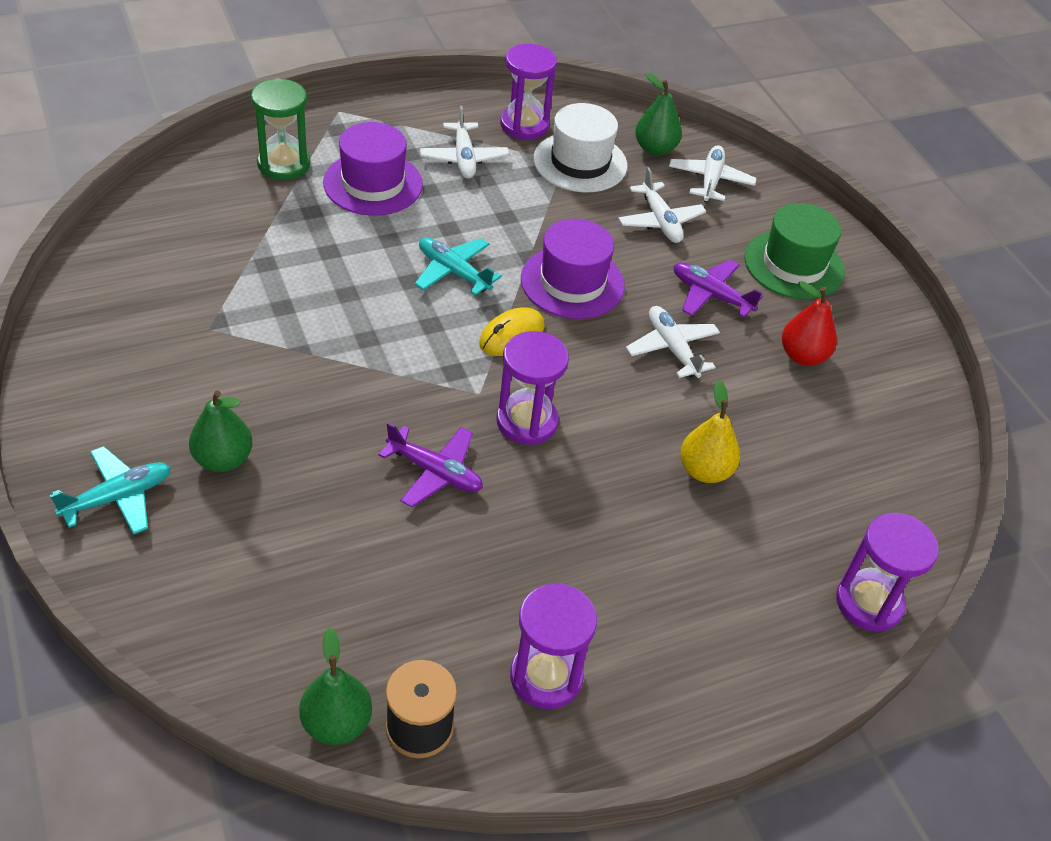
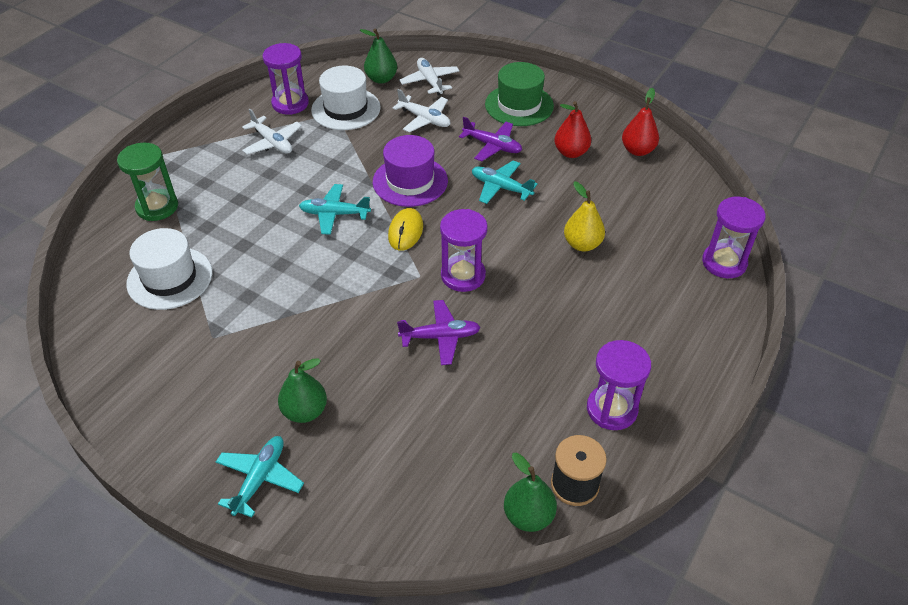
camera: 30 degrees left, 0 degrees up
(227, 244) = (170, 278): none -> white hat
(373, 183) = (230, 188): purple hat -> none
(672, 348) = (501, 187): white plane -> turquoise plane
(711, 295) = (492, 146): purple plane -> purple plane turned 150 degrees counterclockwise
(895, 401) = (637, 150): none -> red pear

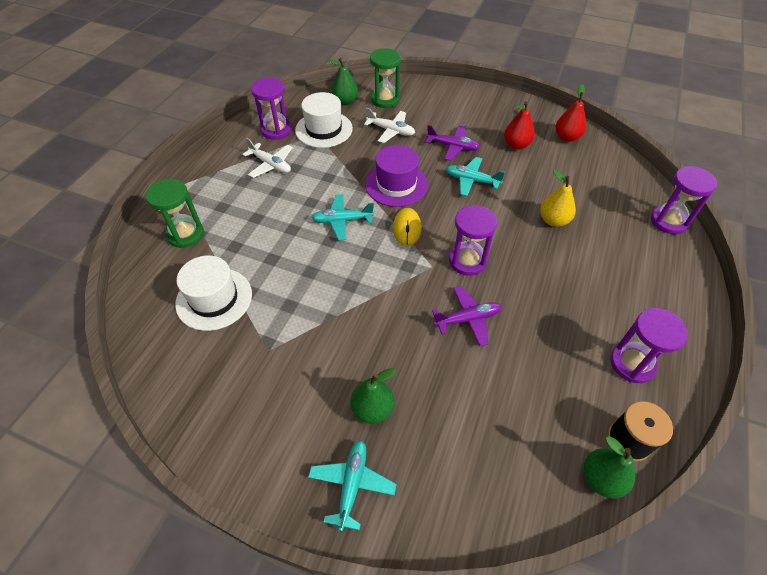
camera: 10 degrees left, 5 degrees up
(430, 81) = (385, 99): white plane -> green hourglass
(519, 105) = (462, 111): green hat -> none

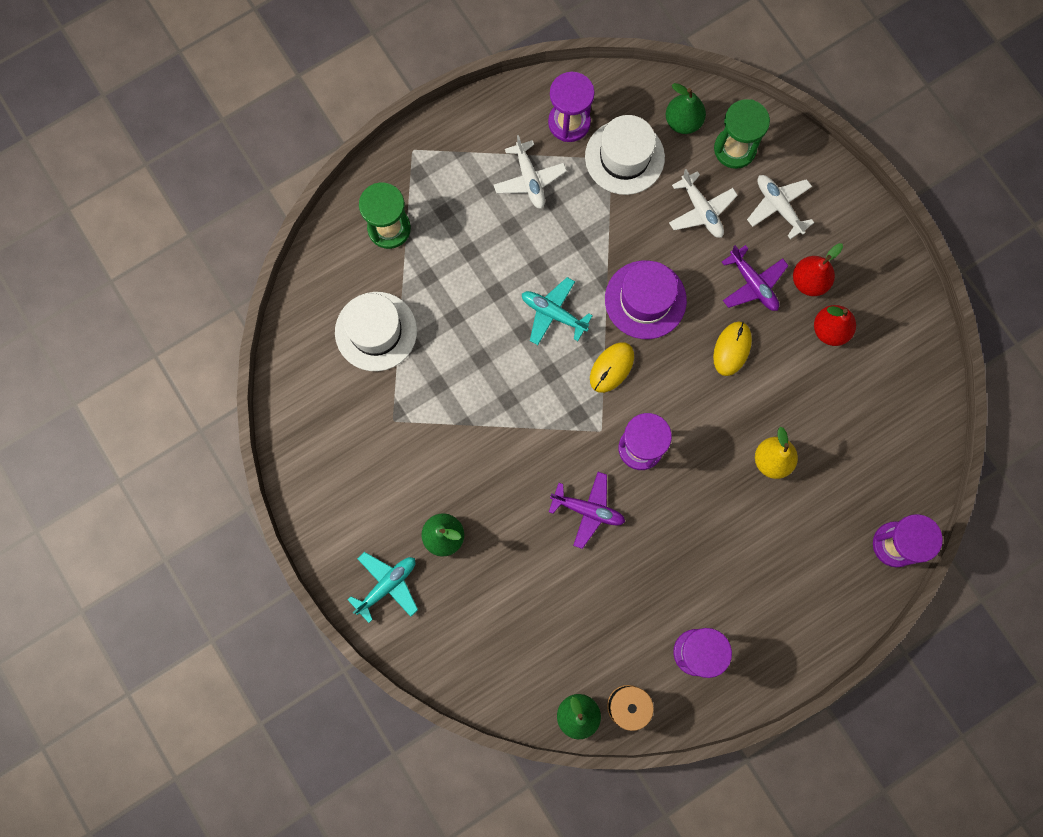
camera: 35 degrees right, 25 degrees up
(432, 110) = (778, 207): none -> white plane
(471, 180) = (732, 349): turquoise plane -> yellow mouse
(566, 137) = (902, 358): red pear -> red pear (809, 281)

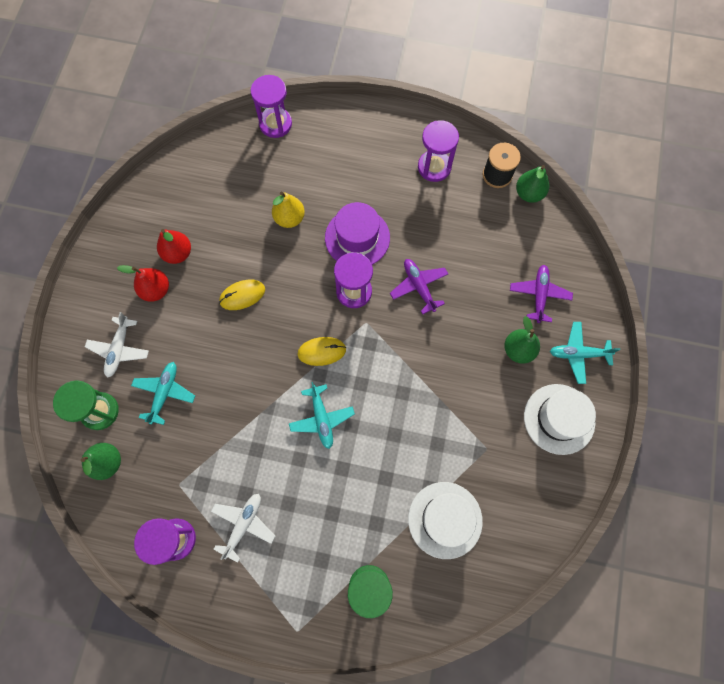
camera: 135 degrees left, 5 degrees down
(624, 157) = (169, 476): white hat -> white hat (559, 419)
(645, 300) = (258, 372): purple hat -> purple hat (357, 238)
(701, 210) = (164, 393): white plane -> turquoise plane
(753, 284) = (188, 319): purple plane -> purple plane (539, 295)

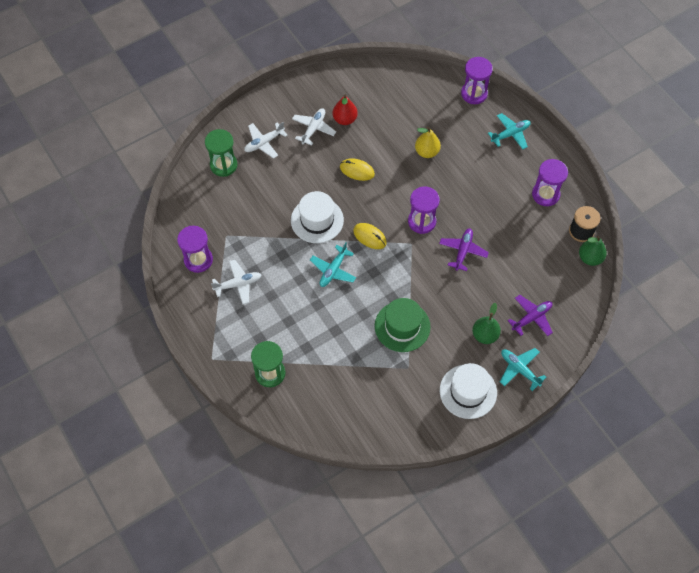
camera: 45 degrees right, 10 degrees down
(108, 462) = (202, 193): green pear -> none
(156, 290) = (313, 129): red pear -> white plane
(164, 393) = (265, 184): turquoise plane -> turquoise plane (510, 134)
(357, 238) = (455, 195): purple hat -> none
(440, 413) = (402, 326): none -> green hat
(445, 519) = (345, 380): white hat -> white hat (317, 220)

